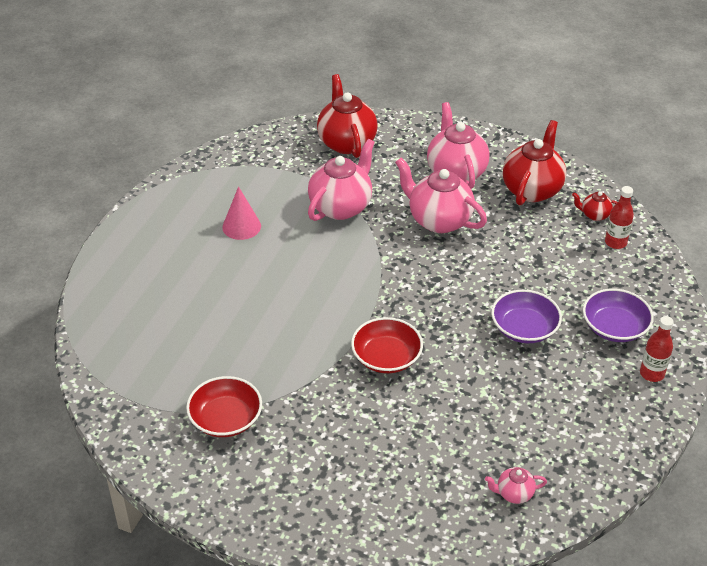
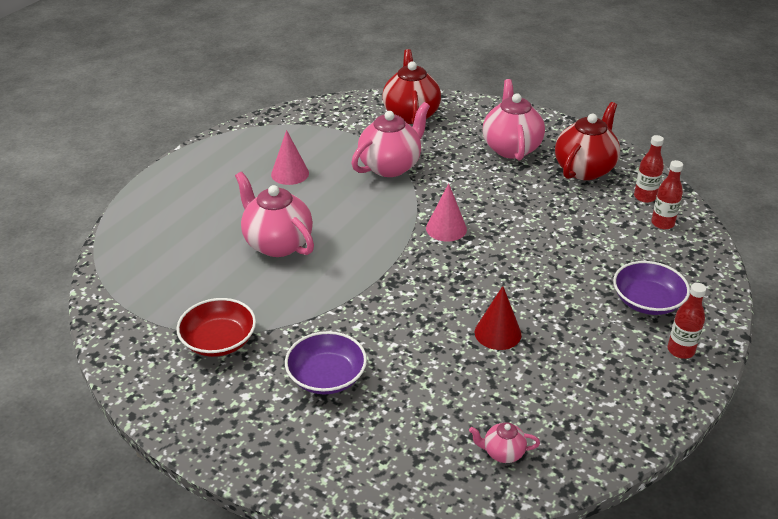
camera: 10 degrees right, 5 degrees down
(386, 357) = (399, 303): red bowl -> none
(412, 271) = (446, 228): none -> pink cone
(438, 220) = (484, 186): pink teapot -> pink teapot (277, 243)
(485, 377) = (498, 333): none -> red cone
(524, 328) = (549, 292): purple bowl -> purple bowl (326, 376)
(594, 215) = (645, 197): red teapot -> red bottle

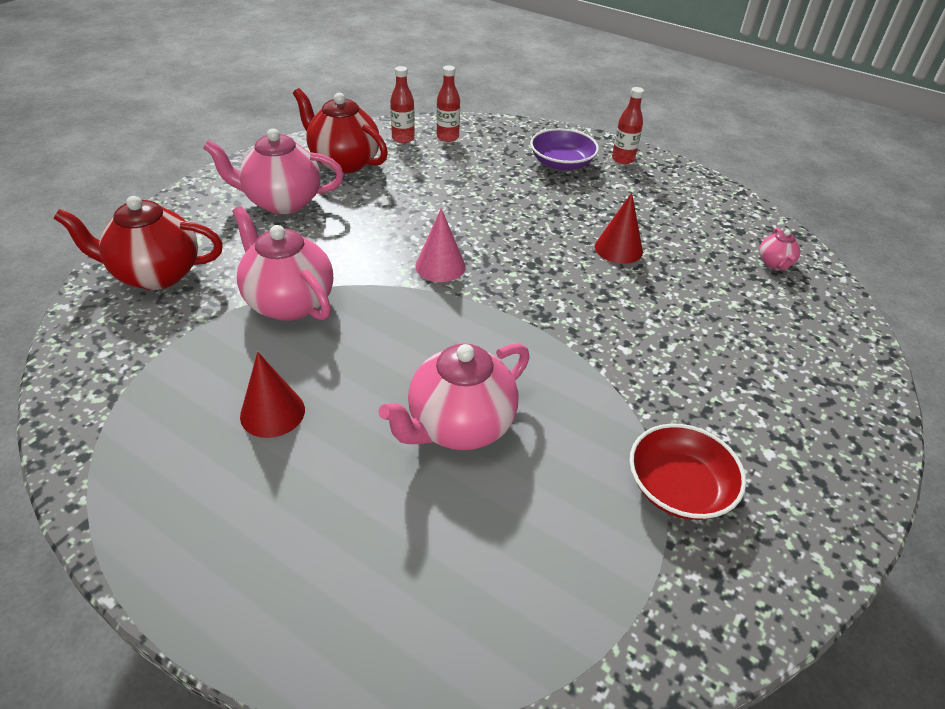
camera: 90 degrees left, 5 degrees up
(290, 174) = (272, 412): pink cone -> red cone
(326, 376) = (715, 377): purple bowl -> none

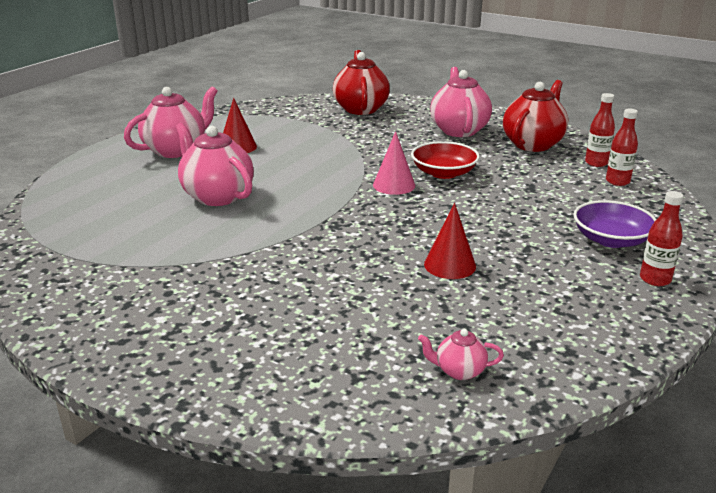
camera: 90 degrees right, 15 degrees down
(288, 302) = (339, 142): pink teapot -> pink teapot (176, 150)
(678, 487) = (140, 271): red bowl -> red bowl (444, 173)

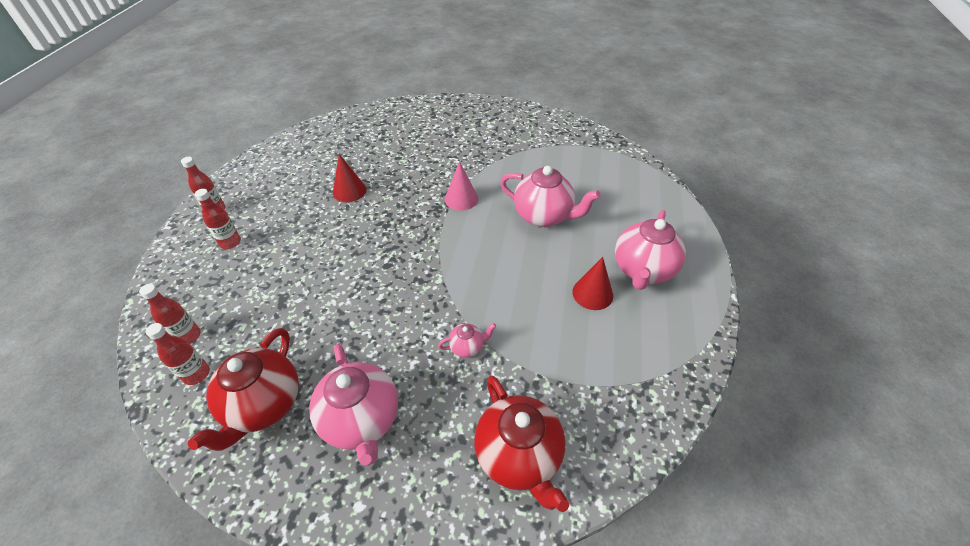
camera: 160 degrees right, 20 degrees up
(394, 185) = (410, 269): pink cone -> pink cone (461, 199)
(444, 173) = (368, 303): red bowl -> none
(459, 371) = (339, 132): pink teapot -> pink teapot (467, 347)
(611, 239) = (230, 242): purple bowl -> red bottle

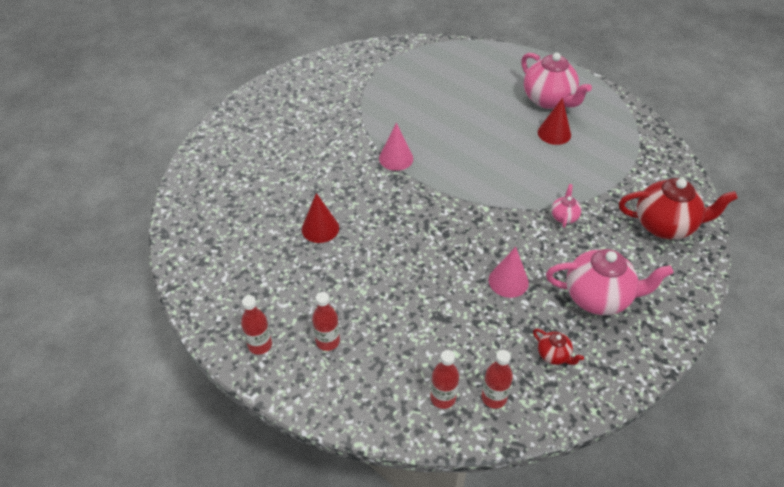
camera: 60 degrees left, 0 degrees up
(263, 405) = (554, 355): red teapot -> red teapot, size x0.47
(349, 332) = (508, 281): none -> pink cone
(544, 216) = (456, 121): pink teapot -> none

